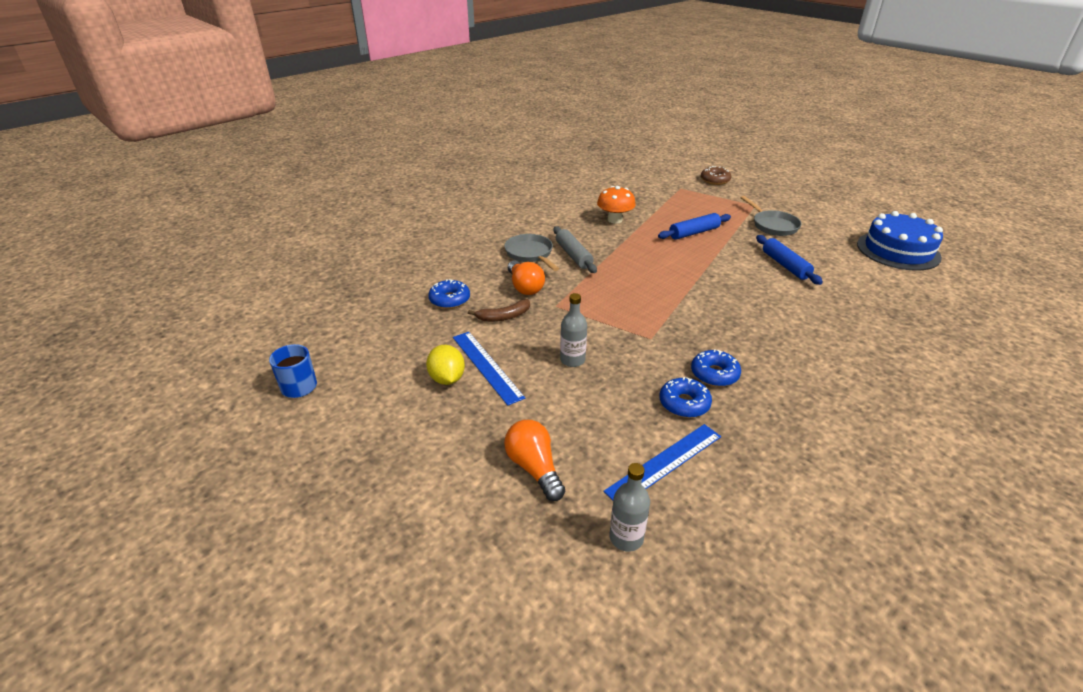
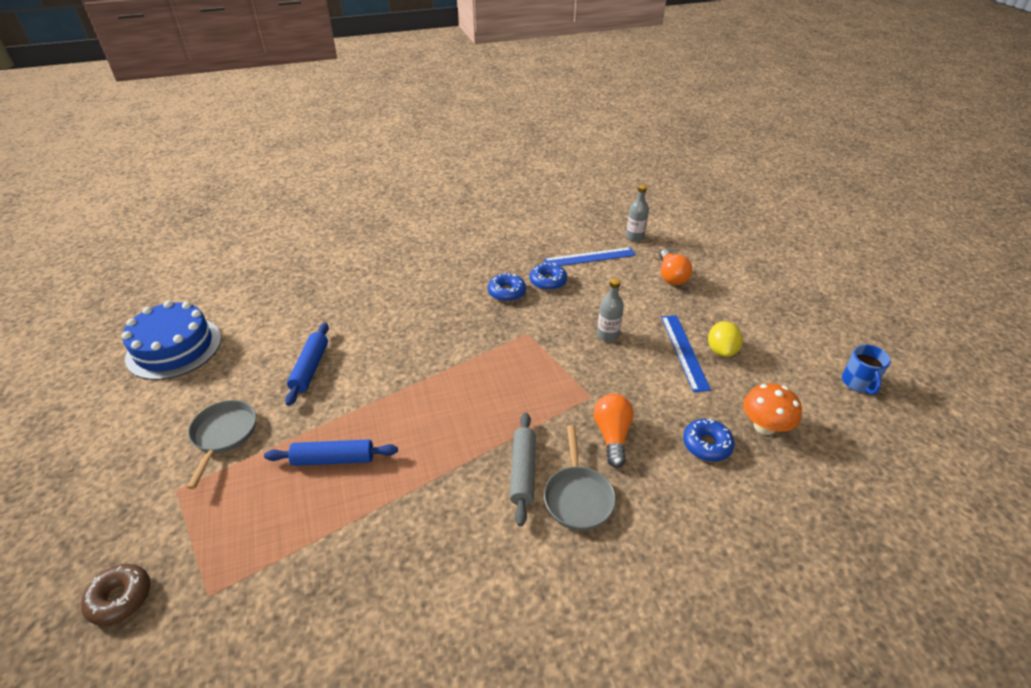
camera: 155 degrees left, 5 degrees up
(504, 316) = (651, 400): brown banana -> none
(614, 220) = (406, 536): orange mushroom -> orange mushroom (764, 426)

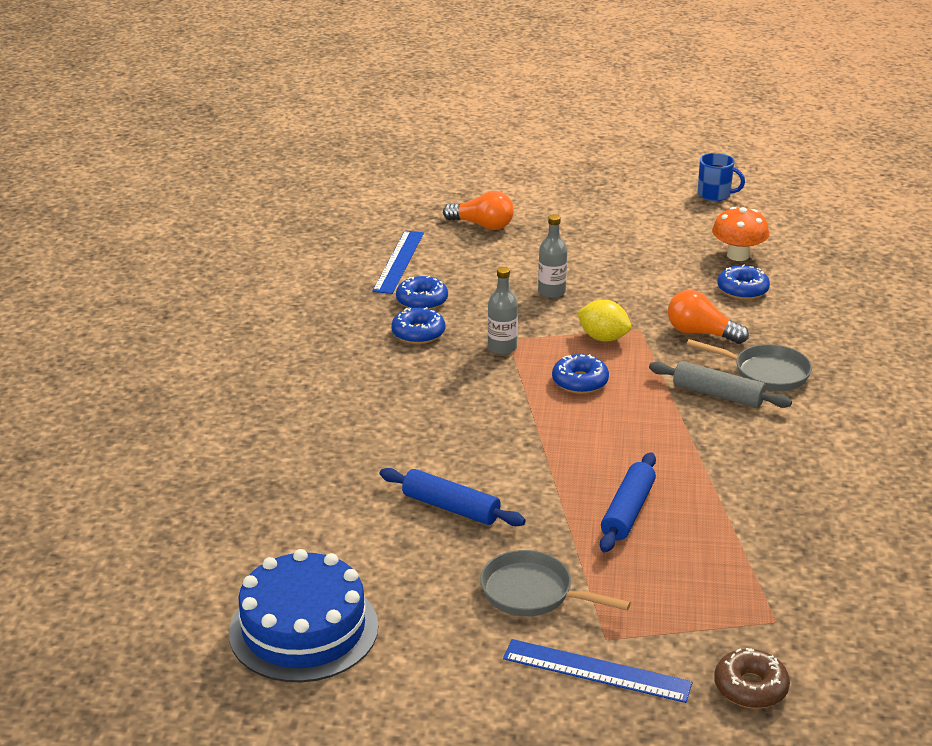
camera: 65 degrees left, 10 degrees down
(493, 385) = (580, 382): none -> blue donut
(634, 237) = (386, 222): grey bottle -> grey bottle (502, 348)
(684, 351) = (611, 259): blue ruler -> blue ruler (596, 671)
(721, 350) = (625, 240): yellow lemon -> yellow lemon (603, 338)

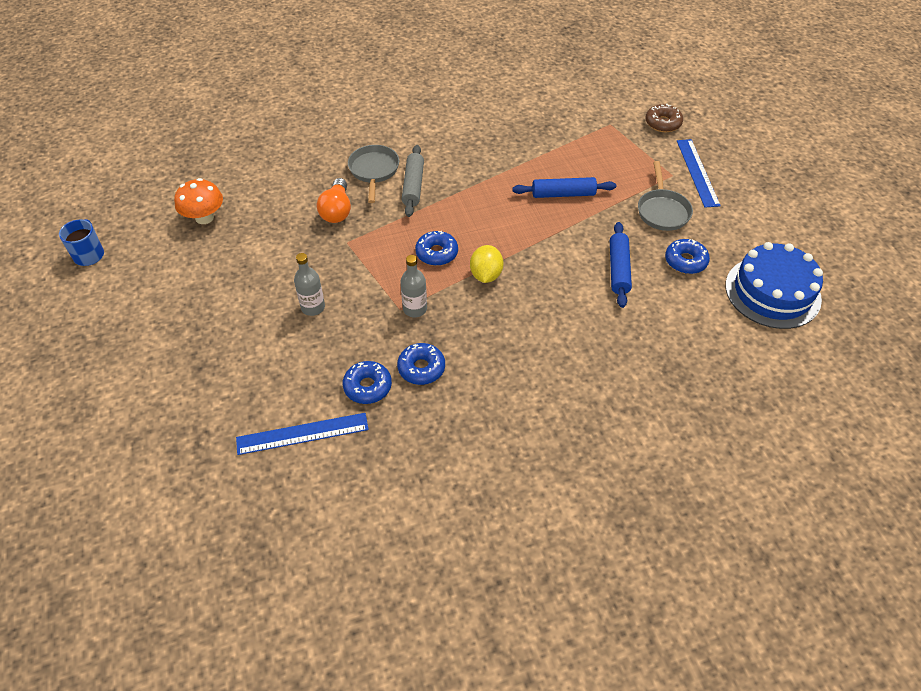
camera: 115 degrees left, 20 degrees up
(482, 225) = (203, 397): orange light bulb -> none
(603, 338) = (370, 258): yellow lemon -> yellow lemon (486, 275)
(742, 290) = (261, 204): blue donut -> blue donut (685, 261)

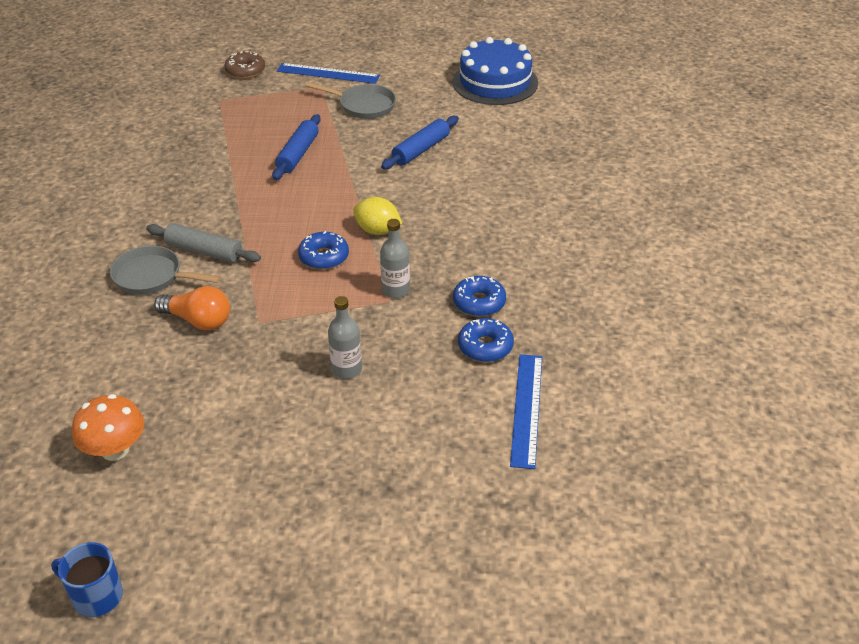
camera: 70 degrees left, 10 degrees down
(618, 269) = (421, 150): blue rolling pin -> blue rolling pin turned 75 degrees counterclockwise
(685, 261) = (434, 112): blue donut -> none

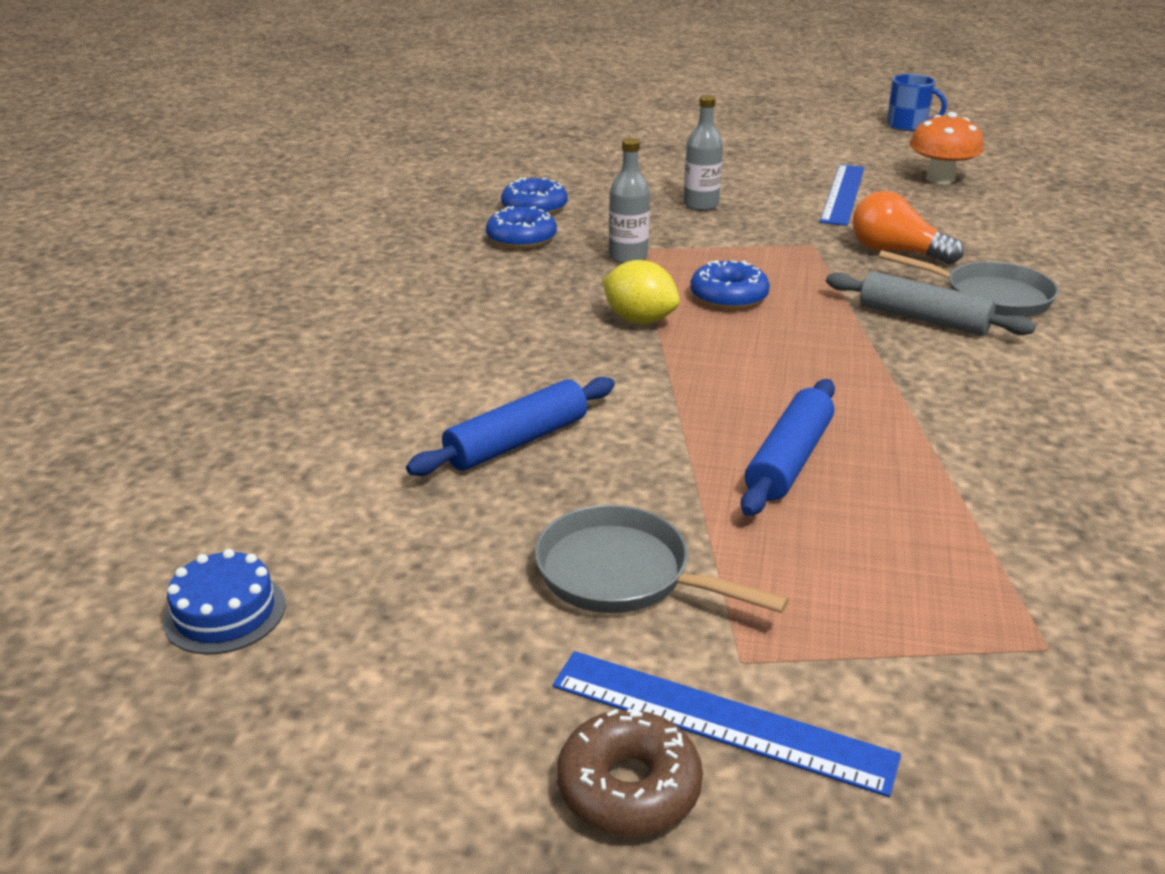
camera: 170 degrees left, 10 degrees down
(245, 71) = (1014, 774): brown donut -> brown donut (629, 787)
(495, 82) = (225, 612): blue cake -> blue cake, size x0.47
(526, 409) = (516, 171): blue ruler -> blue ruler (843, 194)

